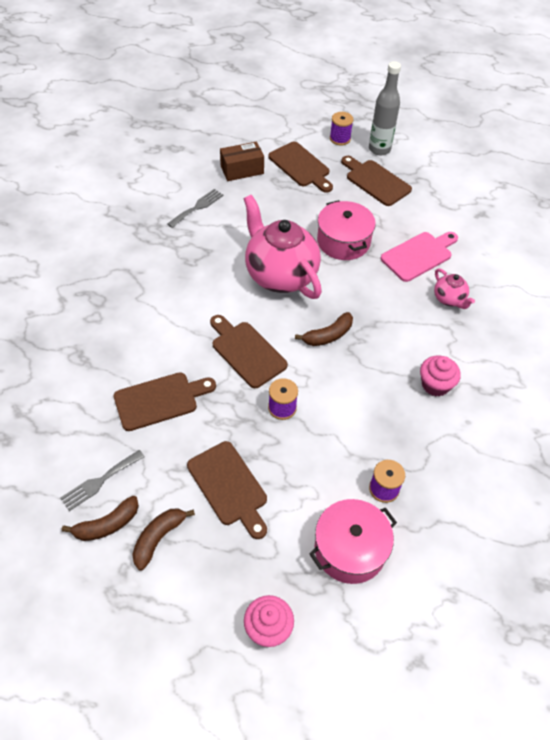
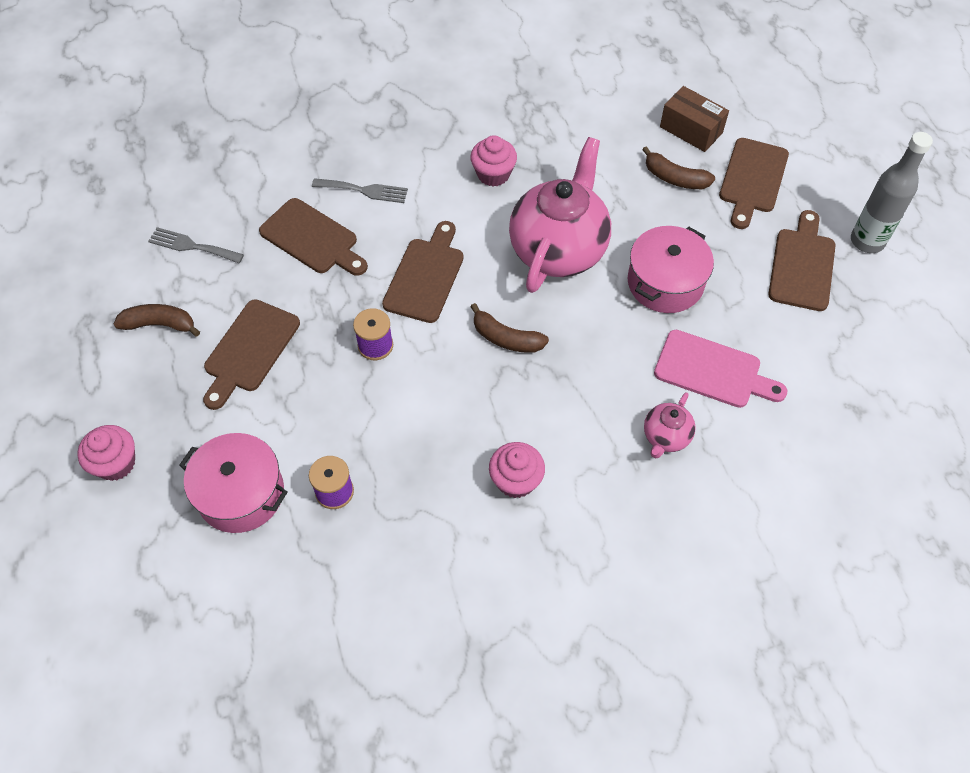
camera: 60 degrees right, 5 degrees up
(107, 525) = (151, 277): brown banana -> brown banana (674, 178)
(192, 275) = (493, 174): none -> pink cupcake
(197, 207) = (594, 124): grey fork -> grey fork (364, 190)
(340, 139) = (843, 192): purple spool -> none

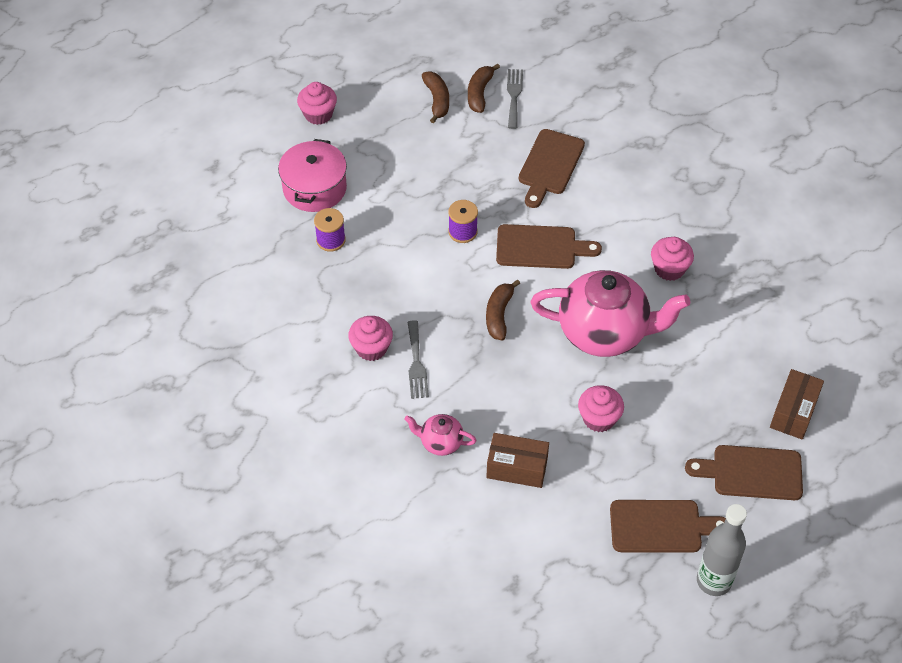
camera: 75 degrees right, 5 degrees down
(249, 350) = (432, 158): brown cutting board -> none
(364, 190) = (613, 185): grey fork -> grey fork (416, 364)
(665, 282) = (599, 418): pink pot -> pink cupcake
(674, 178) = (725, 407): brown banana -> brown banana (479, 93)
(713, 371) = (517, 468): pink cutting board -> brown box

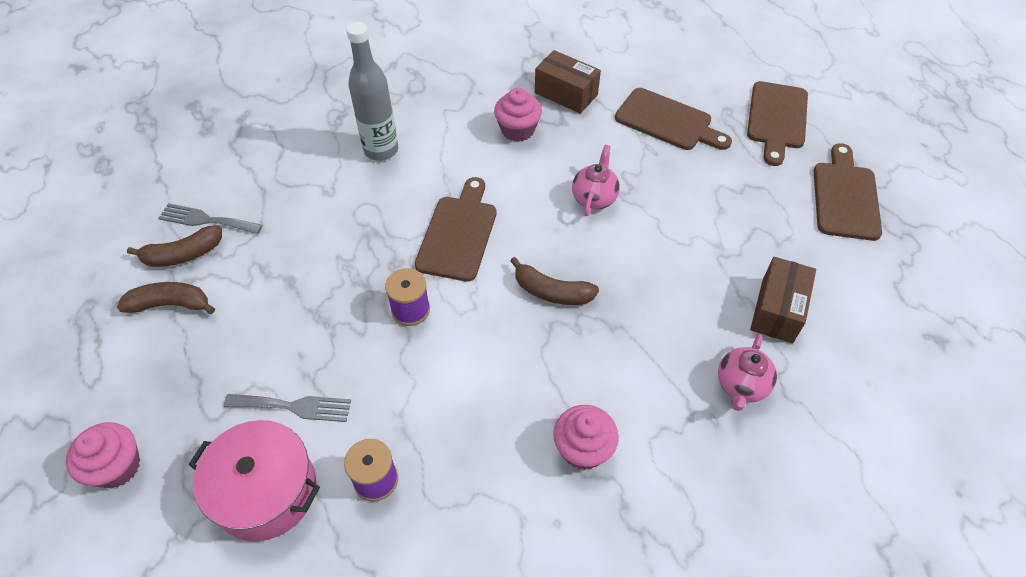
camera: 80 degrees left, 0 degrees up
(416, 364) = (615, 395): grey fork -> grey fork (294, 407)
(479, 93) = (183, 255): brown banana -> brown banana turned 45 degrees counterclockwise
(549, 165) = (335, 204): brown cutting board -> brown cutting board (667, 121)
(599, 418) = (709, 223): pink cupcake -> none
(604, 333) = (594, 198): pink teapot -> pink teapot, size x0.45
(714, 581) = (904, 169): grey bottle -> grey bottle (381, 150)
(793, 412) = (707, 78): brown box -> brown box (566, 94)

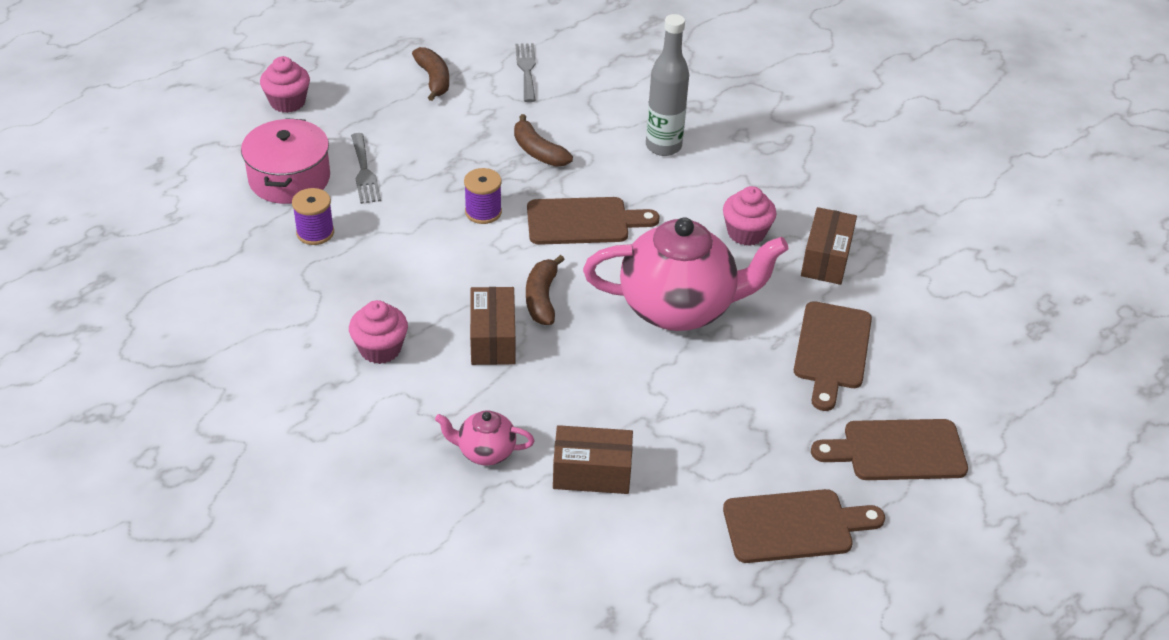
camera: 70 degrees right, 10 degrees down
(183, 255) = (484, 69): brown banana -> brown banana (538, 151)
(594, 198) = (679, 308): pink teapot -> pink teapot, size x2.20
(595, 345) = (493, 339): none -> brown box

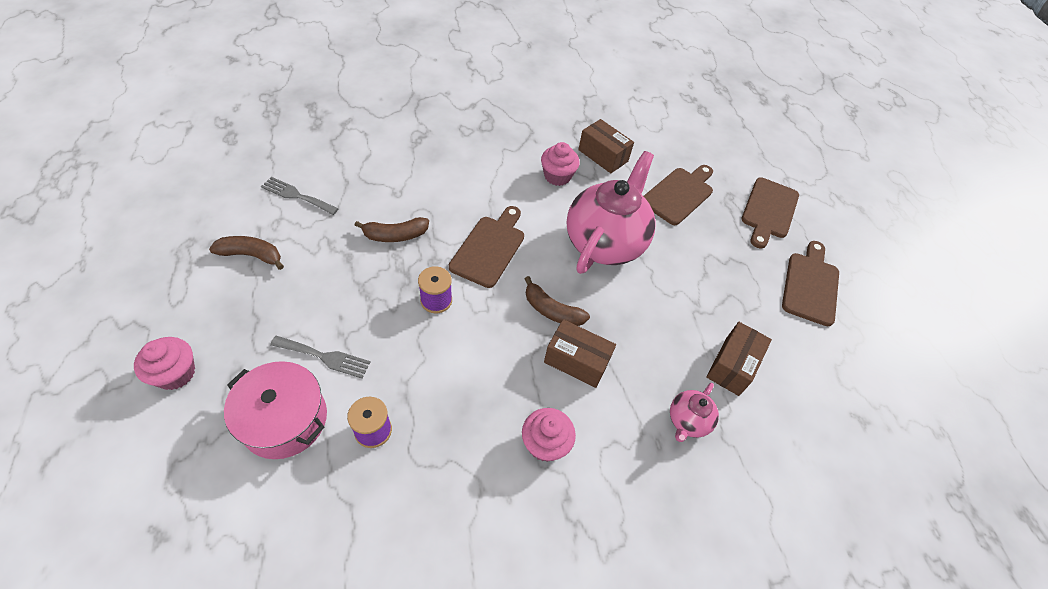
camera: 65 degrees left, 10 degrees up
(663, 146) = (446, 170): grey bottle -> none
(831, 350) = (679, 194): brown cutting board -> brown cutting board turned 90 degrees counterclockwise

